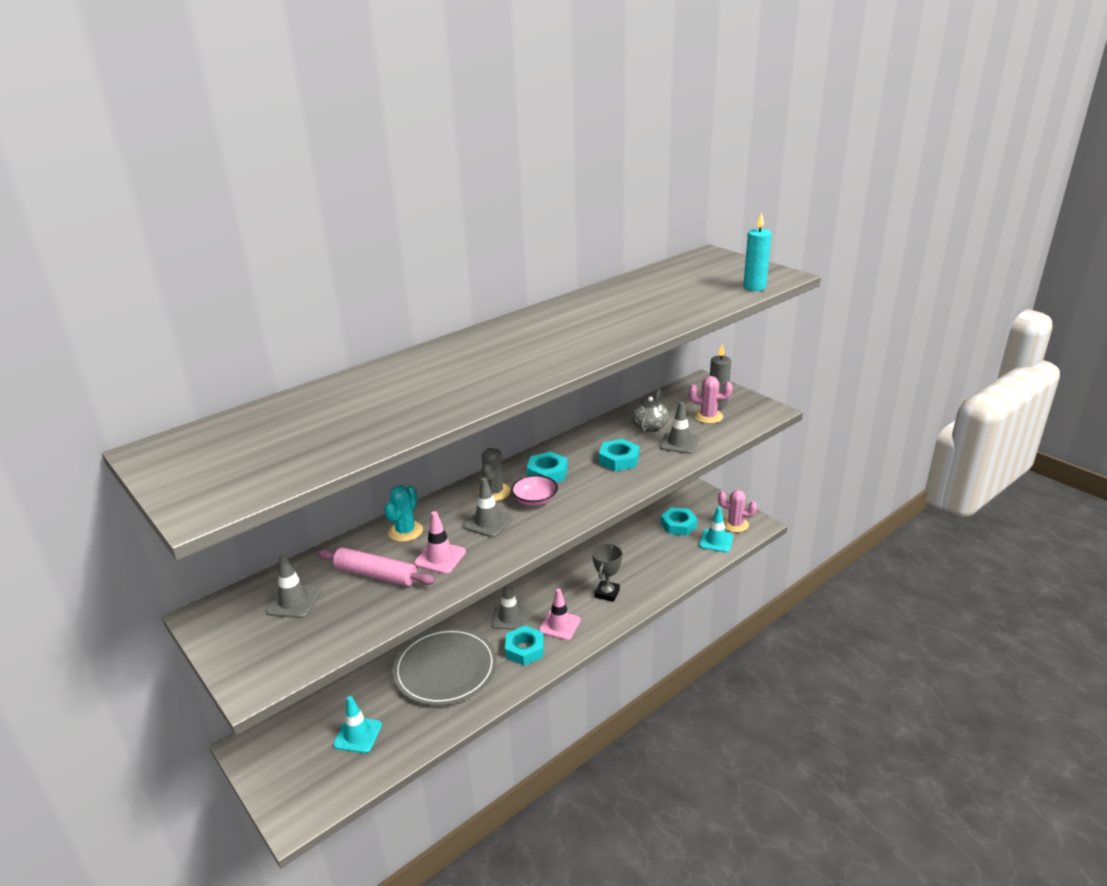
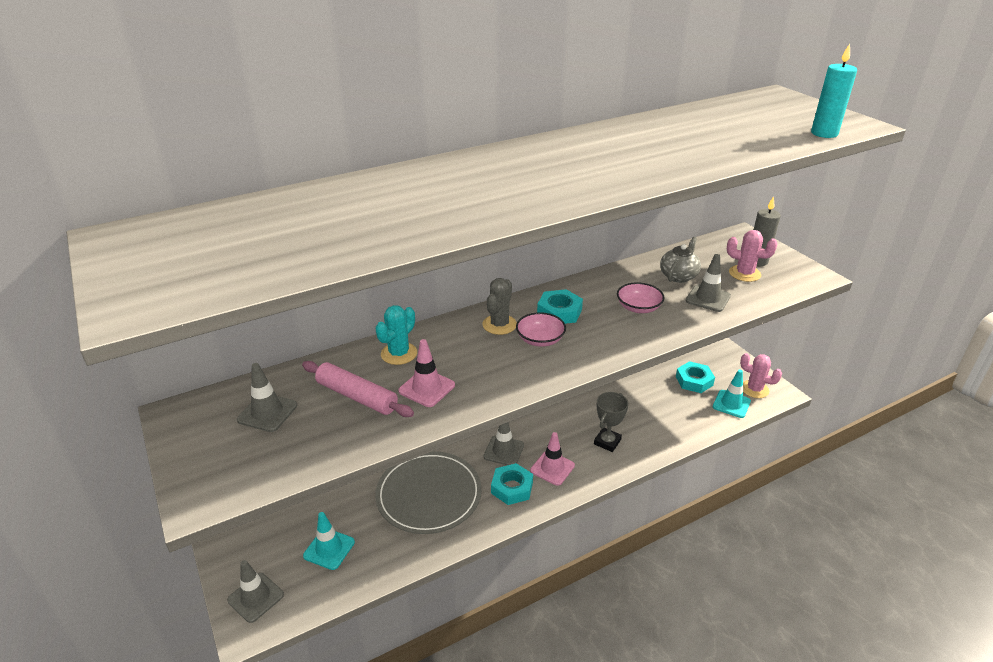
camera: 10 degrees right, 5 degrees up
(488, 522) = (485, 357): grey traffic cone -> grey traffic cone (255, 597)
(619, 459) = (638, 308): turquoise nut -> pink bowl

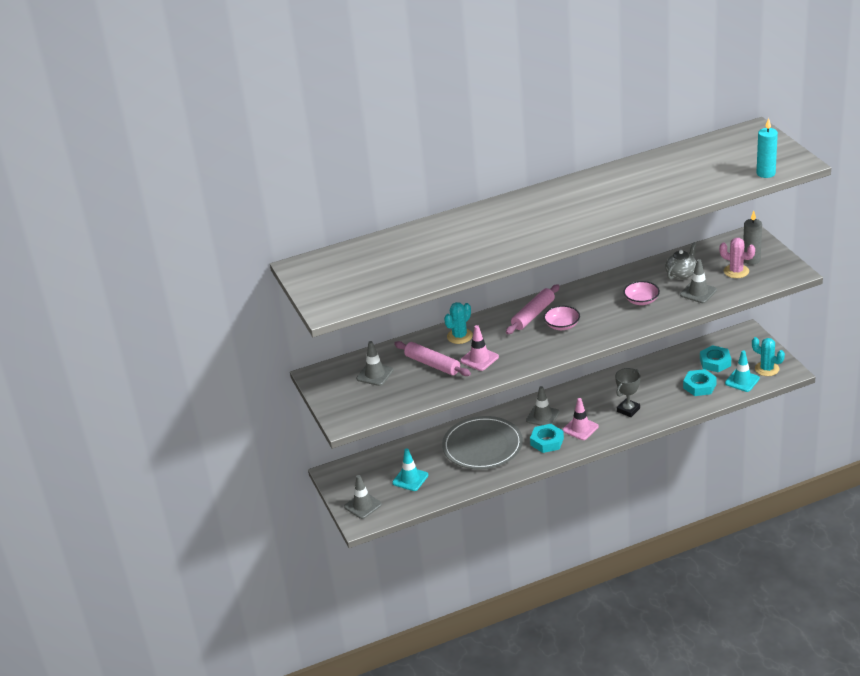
camera: 10 degrees right, 0 degrees up
(499, 325) = (533, 315): grey cactus -> pink rolling pin
(559, 312) = (580, 304): turquoise nut -> turquoise nut (699, 386)
(754, 389) = (767, 369): pink cactus -> turquoise cactus

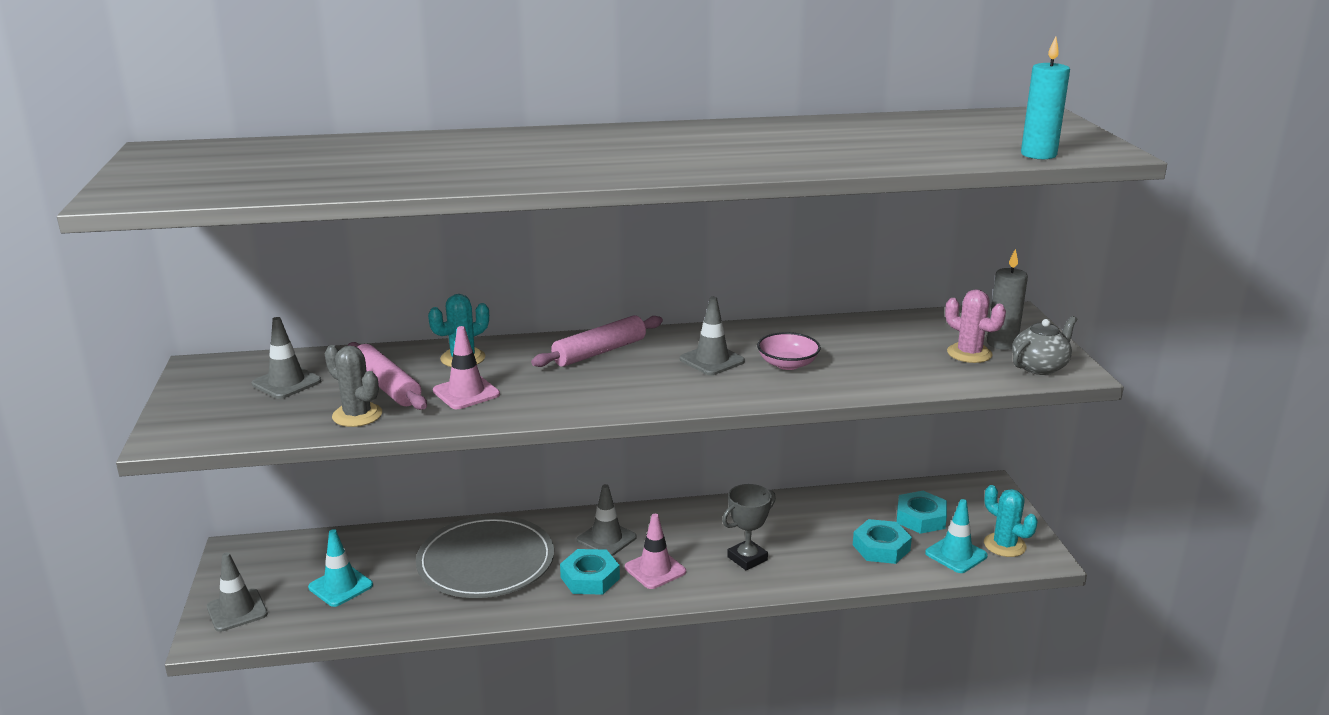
camera: 10 degrees right, 10 degrees down
(432, 386) = (357, 415): none -> grey cactus
(562, 325) = (635, 373): pink bowl -> none
(681, 274) = (873, 342): grey teapot -> grey teapot (1040, 367)
(698, 292) = (890, 370): grey traffic cone -> grey traffic cone (712, 360)

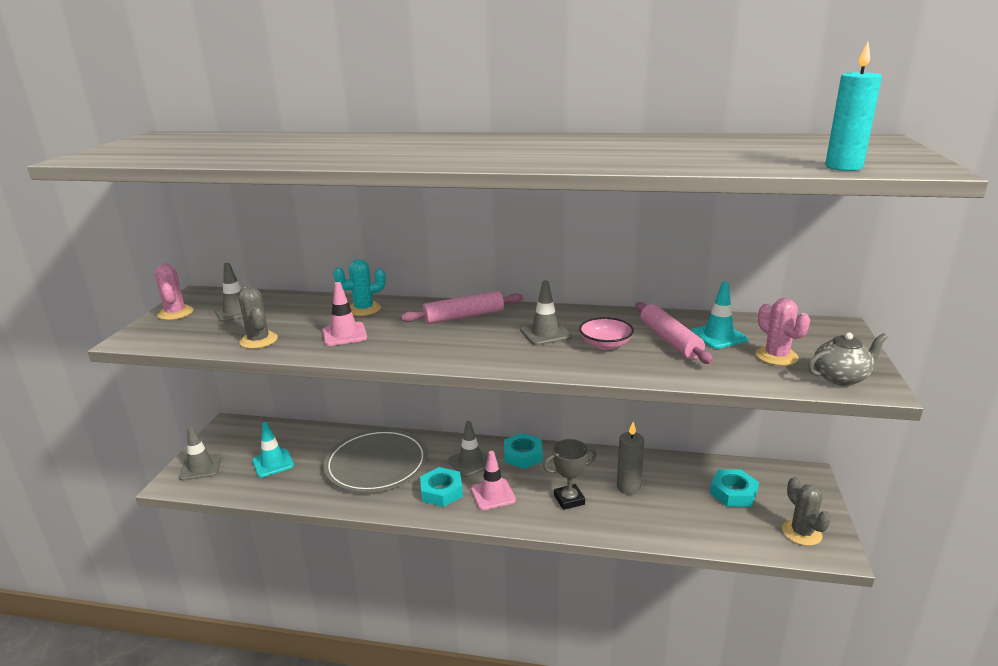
camera: 20 degrees right, 0 degrees up
(196, 396) = (175, 313): none -> pink cactus
(387, 386) = (296, 322): pink rolling pin -> pink rolling pin (670, 340)
(881, 547) = (686, 512): turquoise nut -> turquoise nut (523, 455)
(956, 554) = (751, 532): turquoise traffic cone -> turquoise traffic cone (718, 336)
(1002, 343) = (813, 351): grey candle -> grey candle (628, 487)
(1004, 545) = (801, 533): turquoise cactus -> grey cactus

